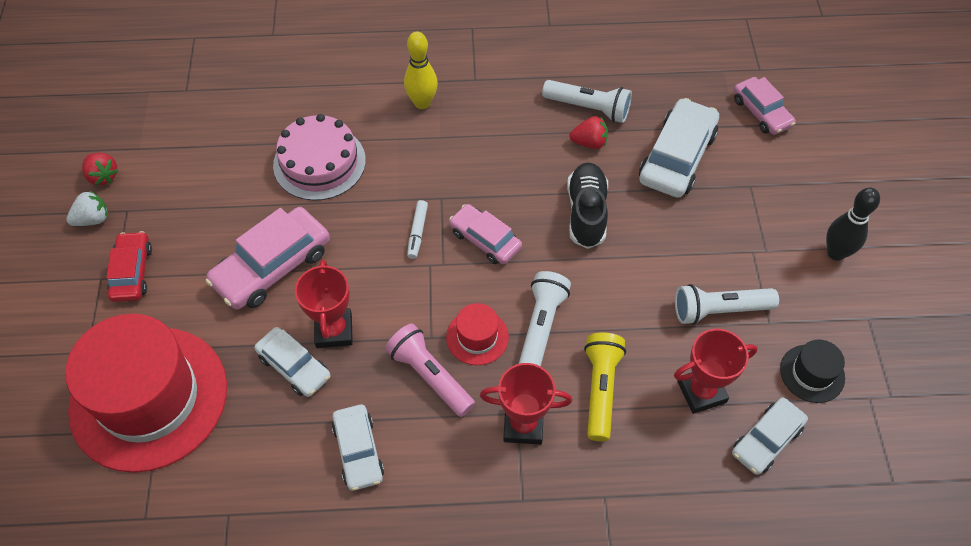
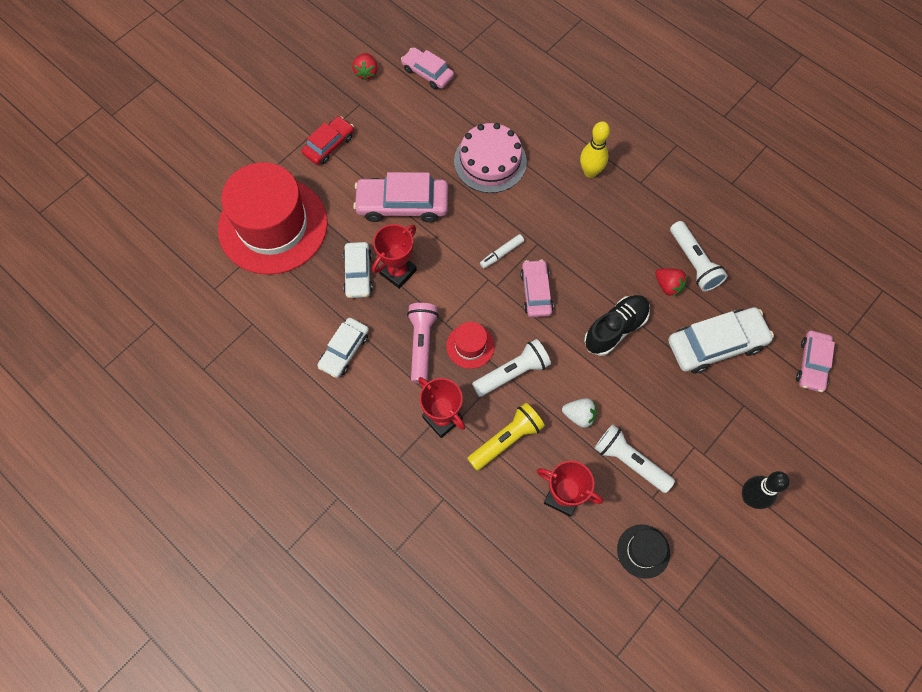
camera: 45 degrees right, 10 degrees up
(93, 219) = (338, 95): white strawberry -> white strawberry (579, 416)
(171, 131) = (427, 73): none -> pink car
(766, 440) = (569, 559): white car -> none

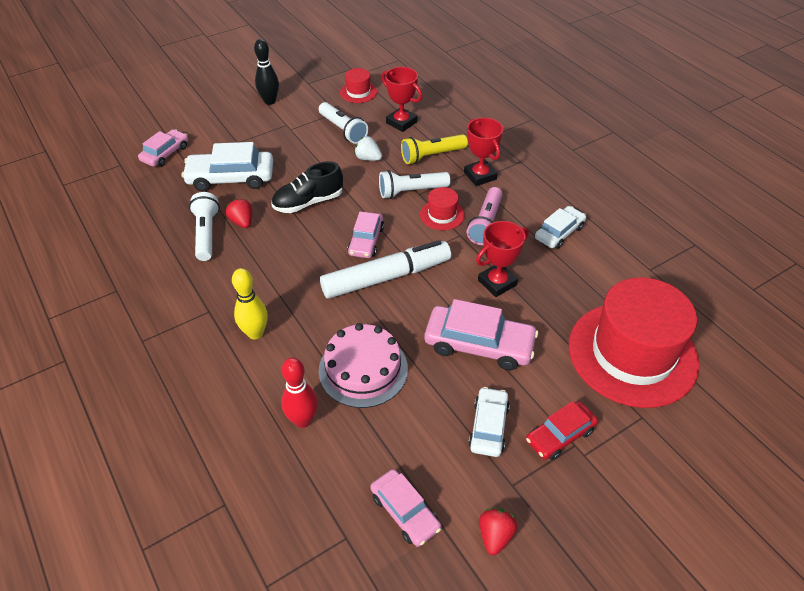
camera: 165 degrees left, 20 degrees down
(358, 273) = (539, 289): white car -> white car (488, 427)
(502, 253) = (386, 277): white marker -> white marker, size x2.48
(519, 113) = (303, 420): none -> red bowling pin
(643, 551) = (358, 92): black hat -> red hat

